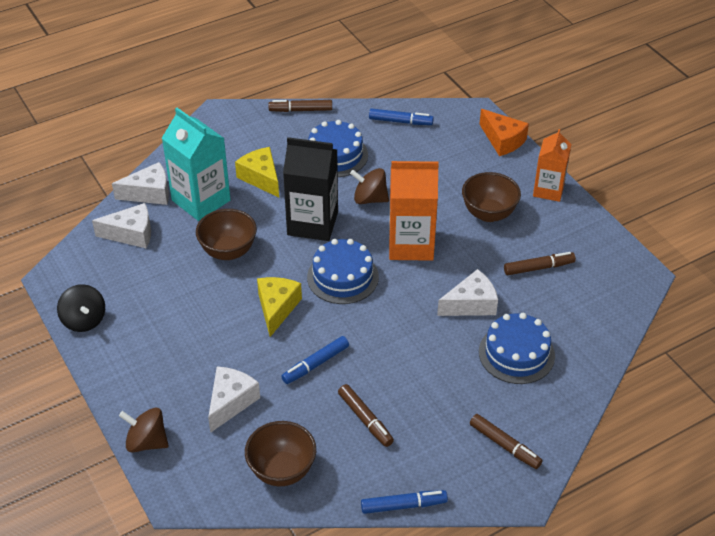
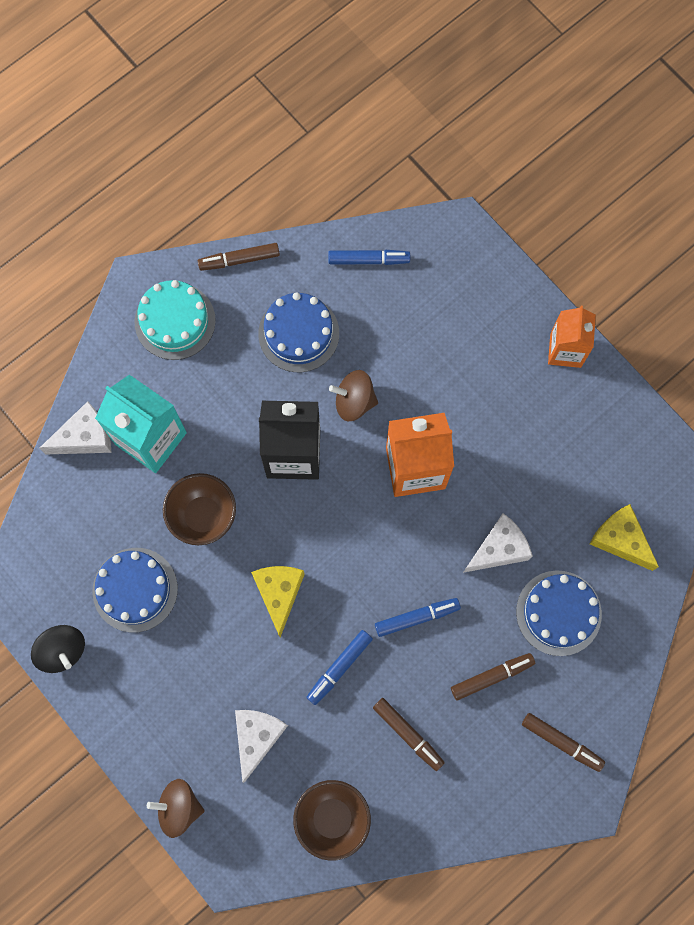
camera: 10 degrees left, 30 degrees up
(131, 234) = (81, 508): white cheese -> none
(241, 137) = (175, 321): none -> turquoise cake
(261, 178) = (215, 388): yellow cheese -> yellow cheese (620, 539)
(342, 277) = (345, 533): blue cake -> blue cake (135, 589)
(403, 505) = (467, 839): blue marker -> blue marker (417, 617)
(488, 214) = (499, 402): brown bowl -> none
(502, 140) = (500, 273): orange cheese -> none
(538, 268) = (568, 479): brown marker -> brown marker (492, 676)

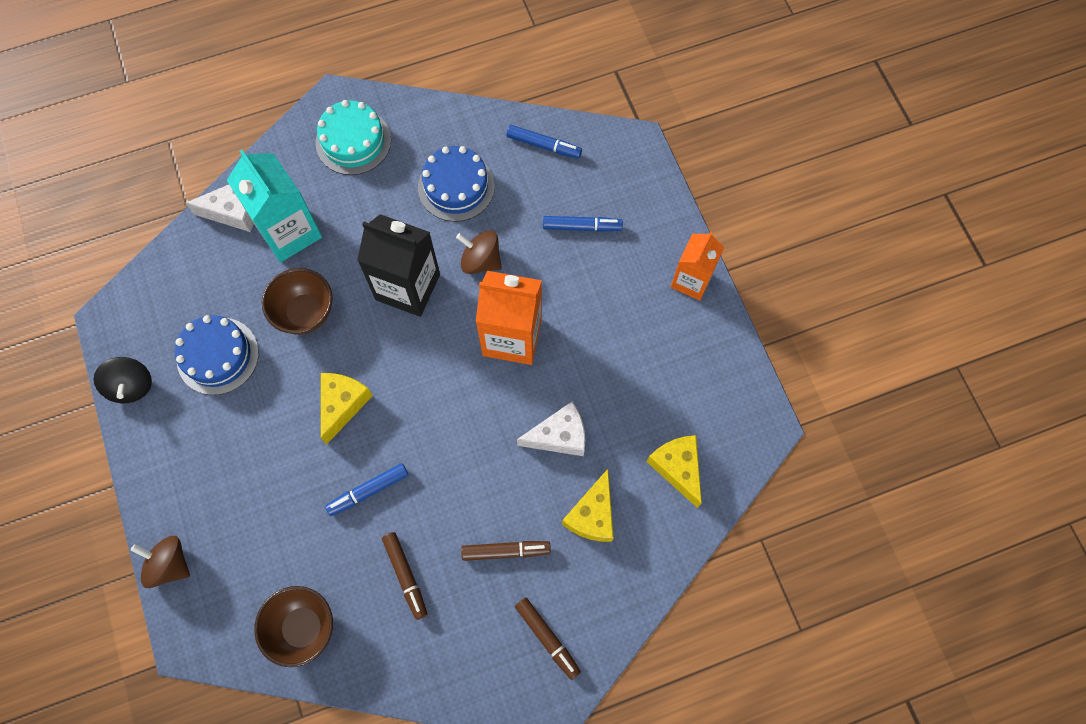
camera: 20 degrees right, 5 degrees down
(239, 260) = (431, 109): brown marker -> none
(257, 737) = (267, 526): white cheese -> none
(417, 617) = (458, 471): blue marker -> blue marker (582, 227)
(558, 613) = (592, 515): blue cake -> yellow cheese

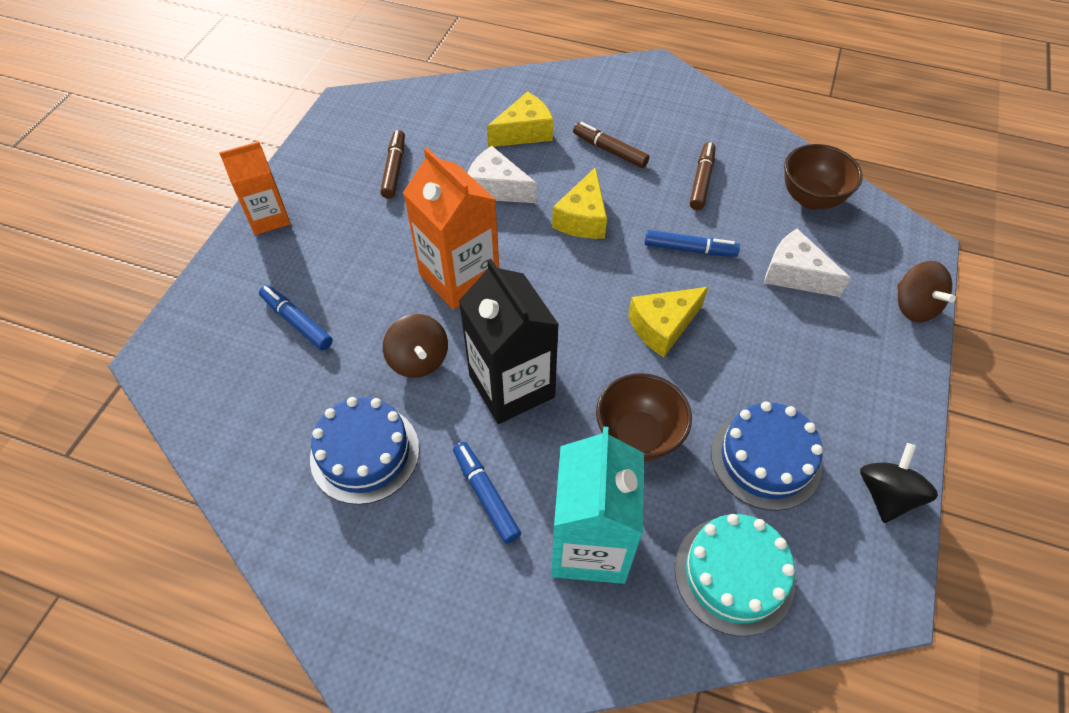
camera: 140 degrees left, 15 degrees down
(233, 212) = (641, 628): white cheese -> white cheese (795, 274)
(353, 141) = (420, 608): turquoise cake -> turquoise cake (734, 574)
(544, 145) = (233, 427): blue marker -> blue marker (486, 495)
(547, 638) = (625, 94): brown marker -> brown marker (394, 169)
(677, 468) = (434, 120): yellow cheese -> yellow cheese (583, 218)

